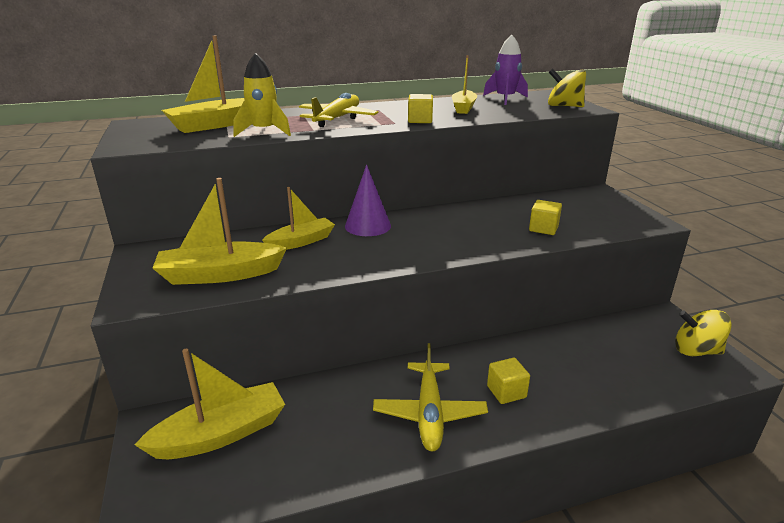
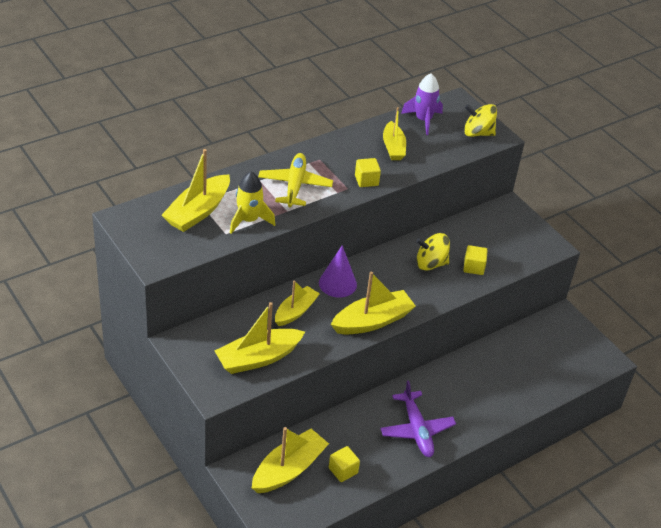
camera: 20 degrees left, 15 degrees up
(390, 258) = (372, 321): none -> yellow boat
(429, 413) = (417, 430): yellow plane -> purple plane
(506, 392) = (462, 404): yellow cube -> yellow cube (343, 470)
(696, 351) = (583, 347): yellow spinning top -> yellow spinning top (430, 263)

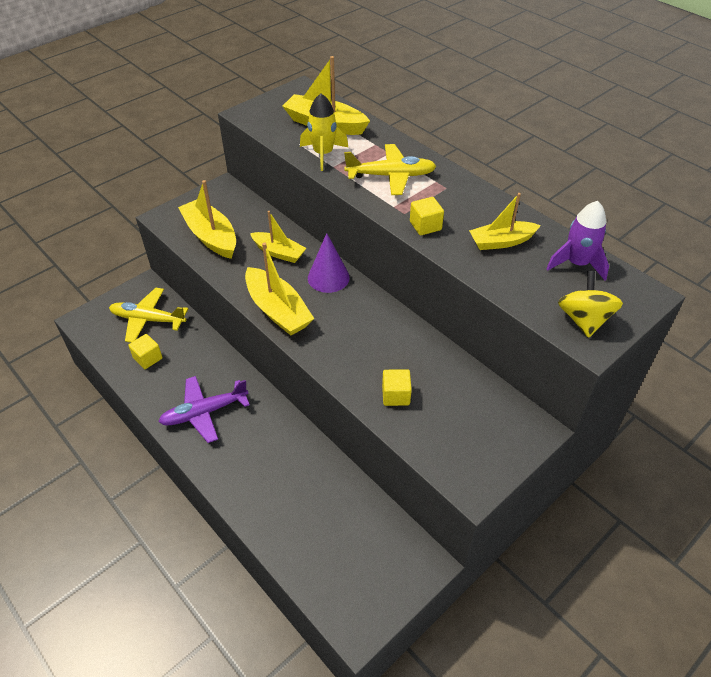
camera: 85 degrees right, 5 degrees up
(288, 469) = (148, 320): yellow boat -> yellow plane
(430, 263) = (387, 352): yellow spinning top -> none

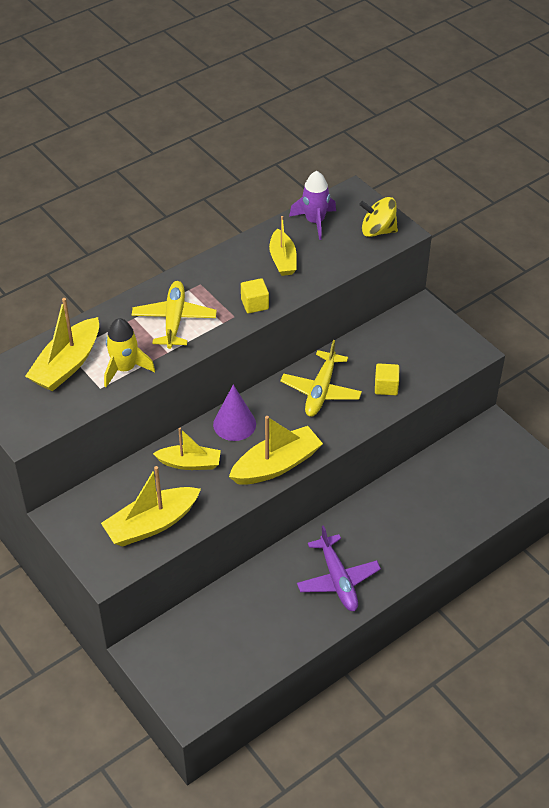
camera: 85 degrees left, 0 degrees up
(148, 320) = (199, 642): yellow plane -> yellow plane (321, 391)
(148, 358) = (259, 637): yellow cube -> none
(279, 252) = (189, 463): yellow boat -> yellow boat turned 60 degrees clockwise

